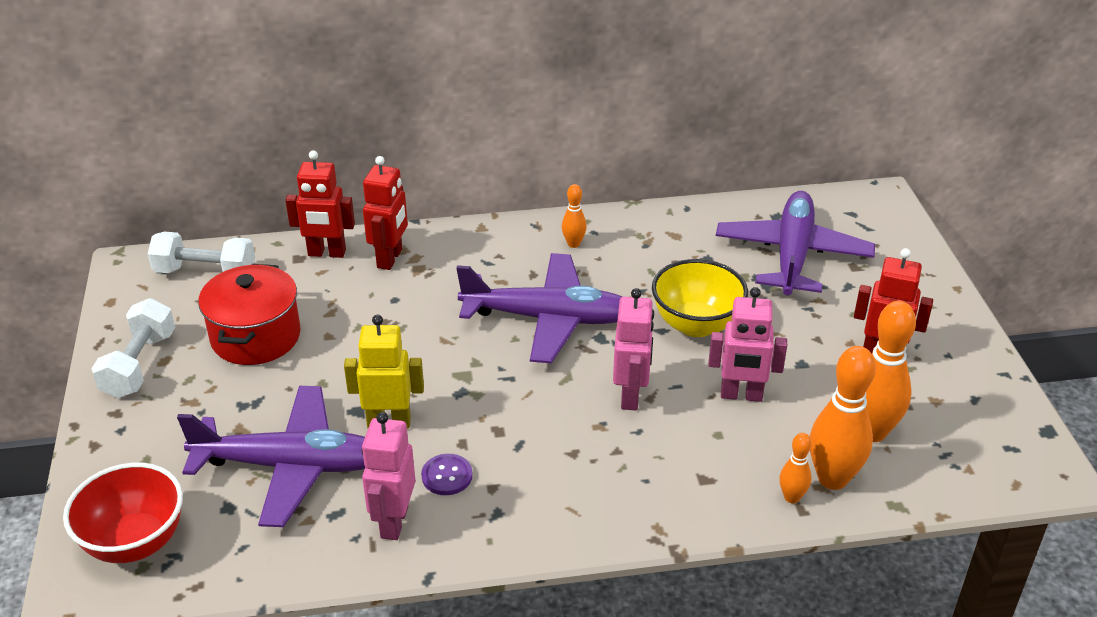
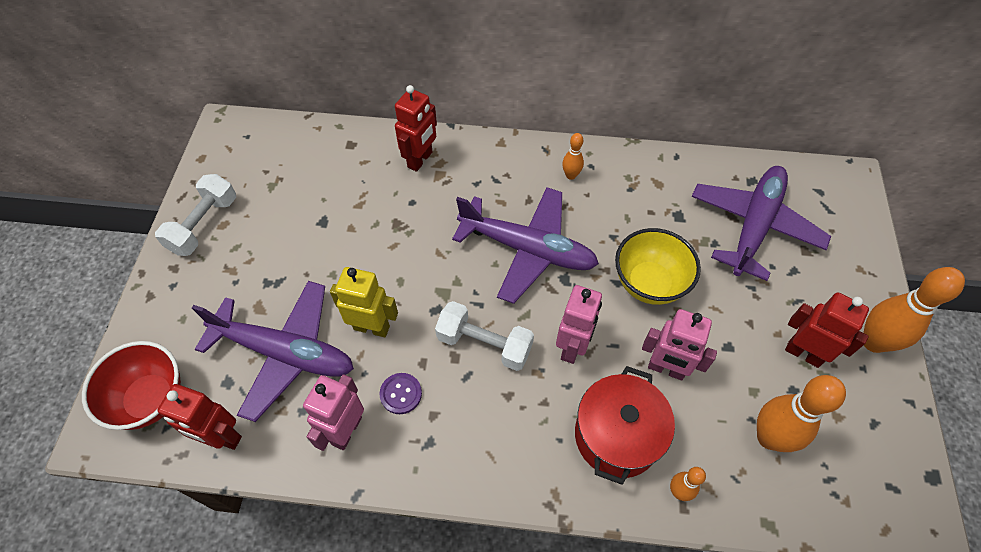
camera: 15 degrees right, 20 degrees up
(205, 272) = (277, 144): white dumbbell -> white dumbbell (484, 344)
(256, 337) = (296, 216): red pot -> red pot (617, 435)
(327, 253) = (373, 144): red robot -> red robot (221, 437)
(832, 478) = (720, 480): orange bowling pin -> orange bowling pin (873, 342)

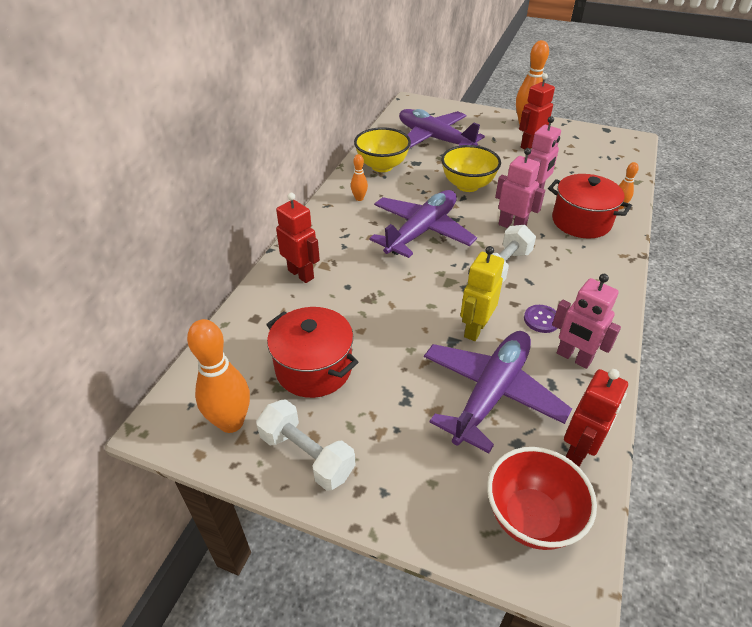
camera: 75 degrees left, 15 degrees down
(296, 204) = (314, 368): none -> red pot
(652, 182) = (382, 166): none -> yellow bowl
(769, 437) = (583, 169): orange bowling pin -> orange bowling pin (231, 422)

